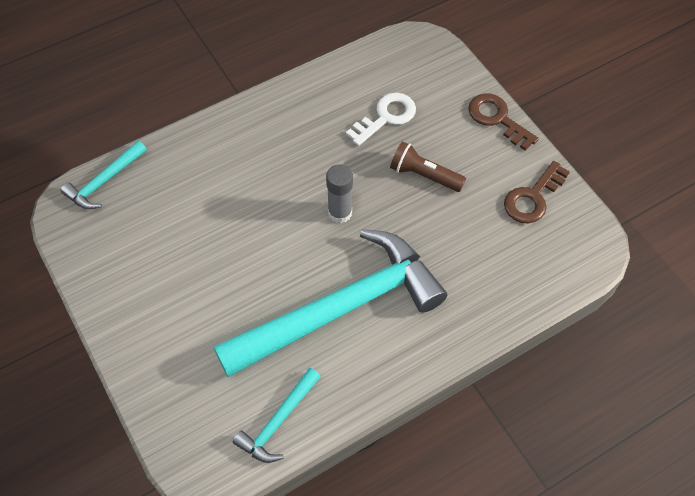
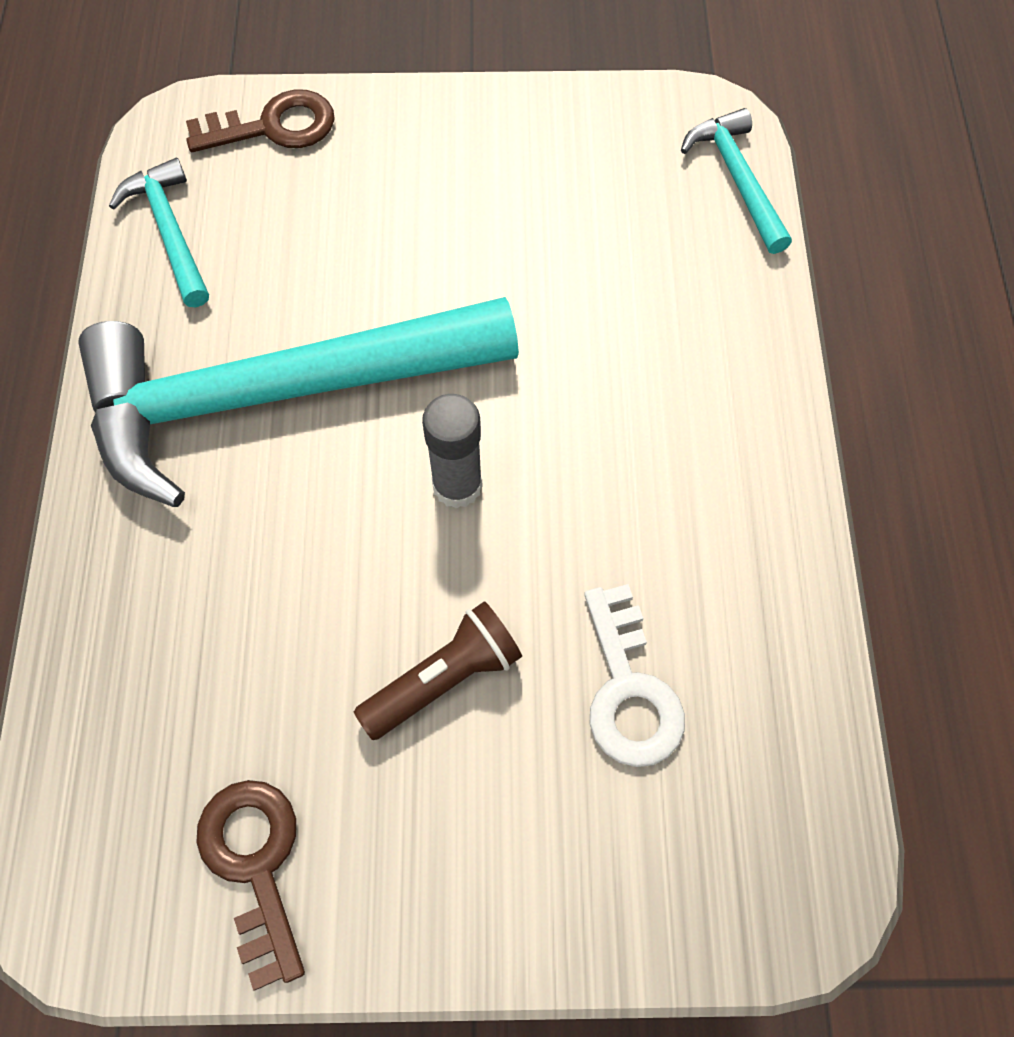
camera: 120 degrees right, 5 degrees up
(341, 309) = (277, 394): turquoise hammer -> turquoise hammer turned 75 degrees clockwise
(497, 119) = (491, 931): brown key -> brown key (273, 127)

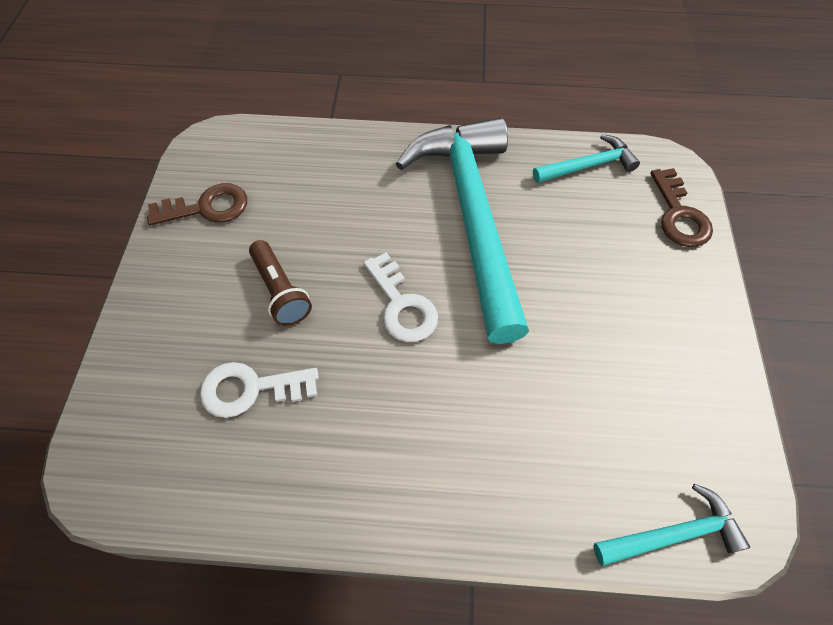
camera: 95 degrees right, 5 degrees down
(457, 485) = (402, 305): grey glue stick -> white key

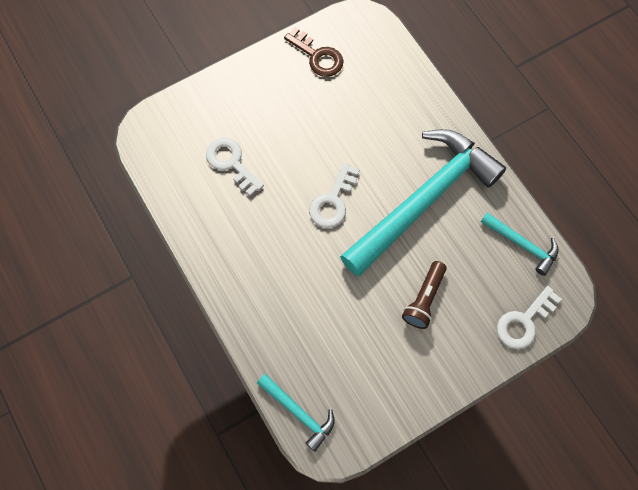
camera: 55 degrees right, 10 degrees up
(281, 291) = (295, 134): brown flashlight -> brown flashlight (424, 299)
(679, 215) = (524, 322): brown key -> white key

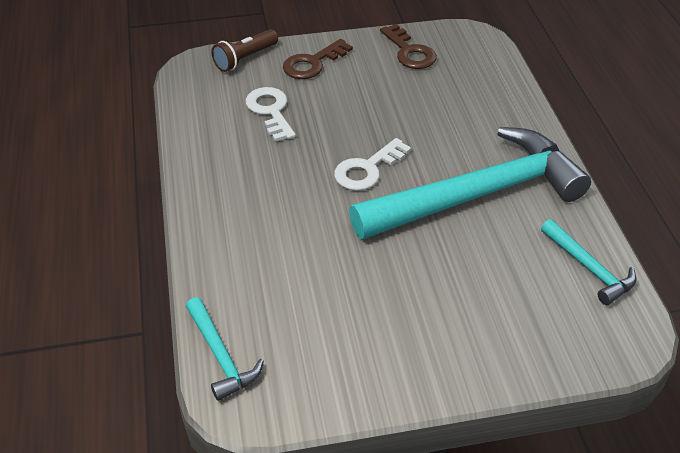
camera: 20 degrees right, 25 degrees down
(243, 95) = (313, 63): none -> brown key
(424, 299) = (437, 287): brown flashlight -> brown flashlight (245, 59)
(524, 322) = (563, 347): white key -> none

